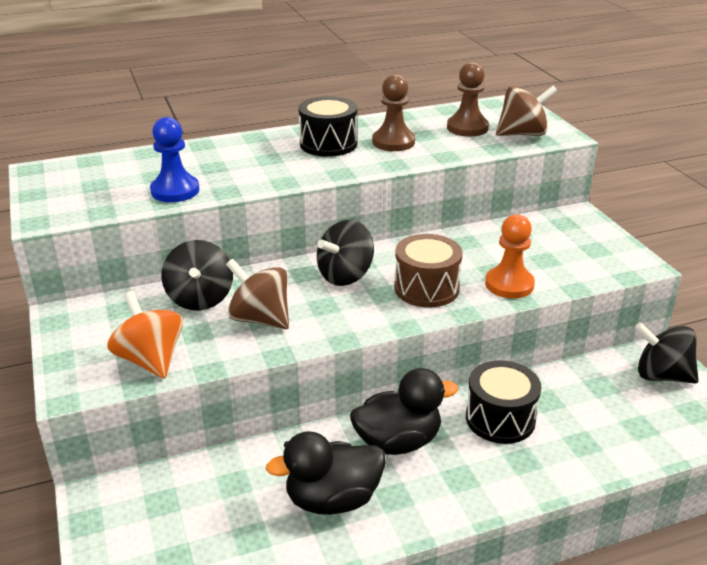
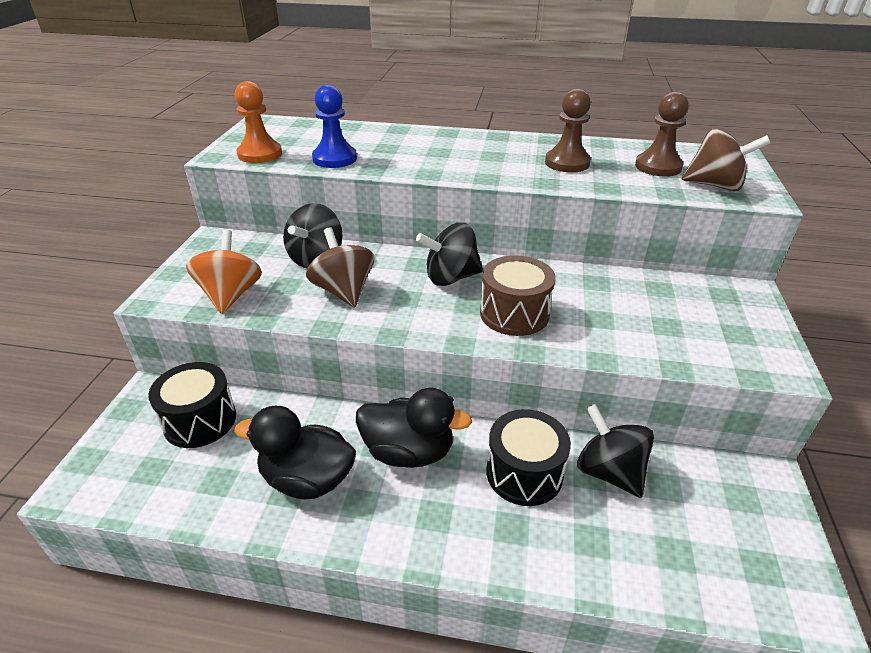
camera: 30 degrees right, 5 degrees up
(328, 144) = (504, 151): black drum -> black drum (200, 420)
(509, 284) = (603, 338): orange pawn -> orange pawn (260, 154)
(661, 375) = (750, 505): black spinning top -> black spinning top (609, 472)

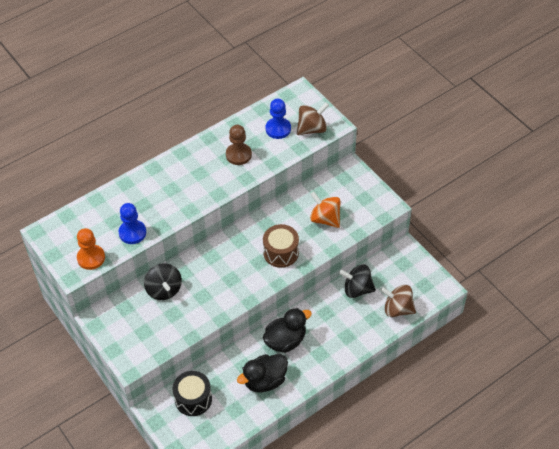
camera: 45 degrees left, 15 degrees up
(230, 295) = (159, 338): orange spinning top -> orange spinning top (325, 219)
(343, 291) = (202, 297): brown spinning top -> brown spinning top (397, 309)
(450, 278) = (235, 253): black spinning top -> none
(524, 473) = (331, 314): black drum -> none
(658, 167) = (278, 129): brown pawn -> blue pawn

